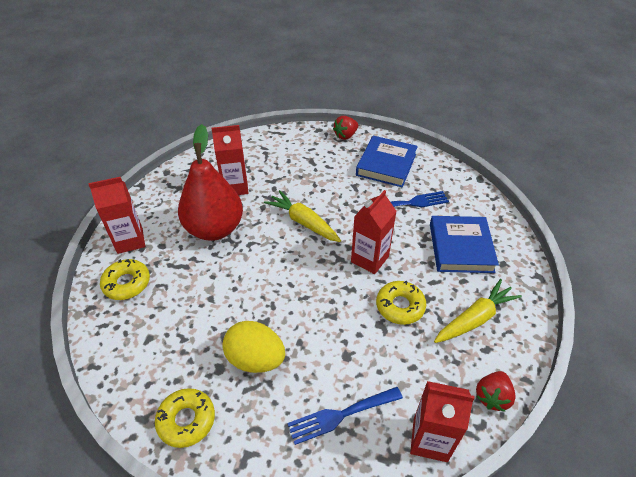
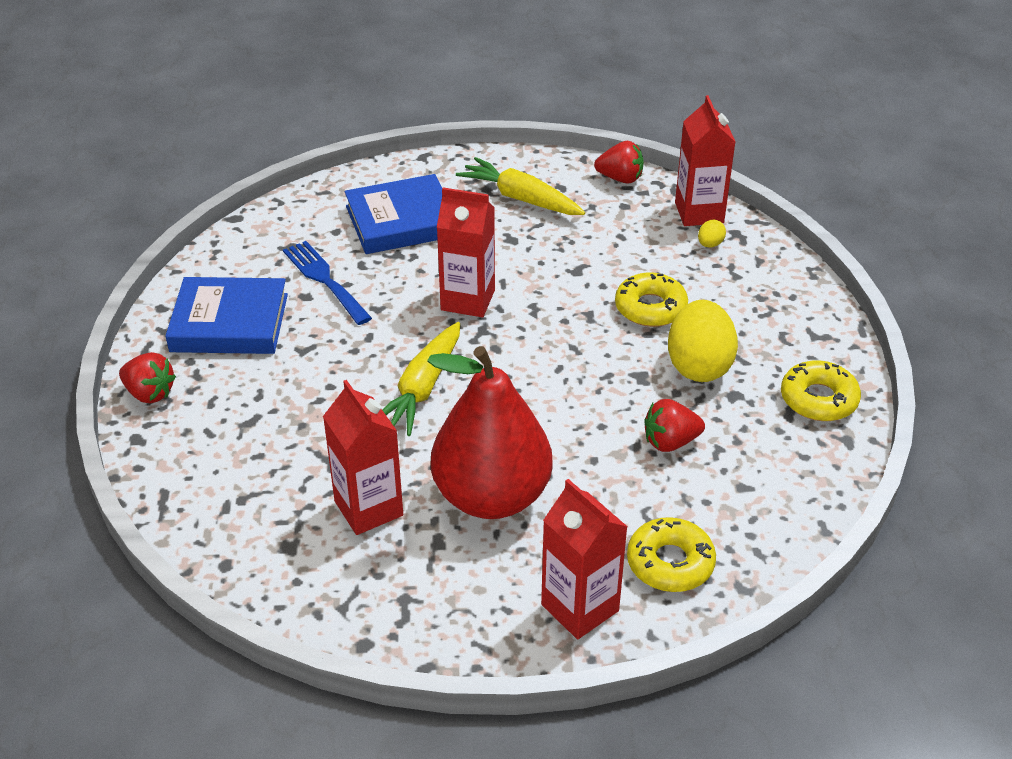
camera: 110 degrees left, 5 degrees down
(203, 316) = (670, 442): none -> red strawberry
(340, 415) = (719, 277): blue fork -> none
(384, 428) = (710, 244): none -> yellow egg
(400, 306) = (537, 259): yellow donut -> yellow donut (650, 308)

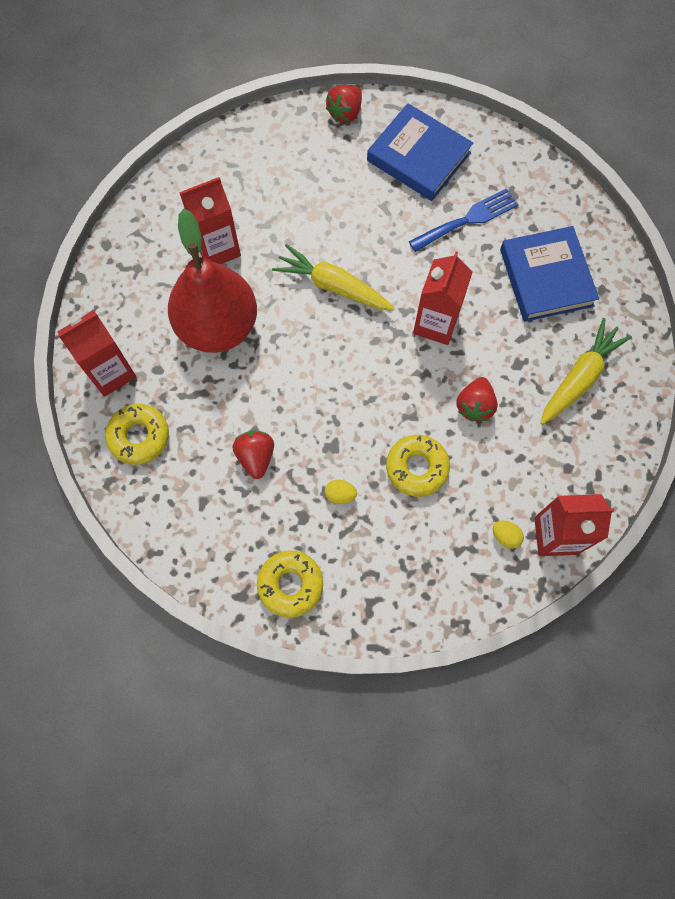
camera: 95 degrees right, 30 degrees up
(229, 323) = (418, 157): blue book -> blue book turned 60 degrees counterclockwise
(620, 178) = (612, 470): red strawberry -> red strawberry (474, 405)
(699, 366) = (340, 494): yellow egg -> yellow egg, size x0.42

